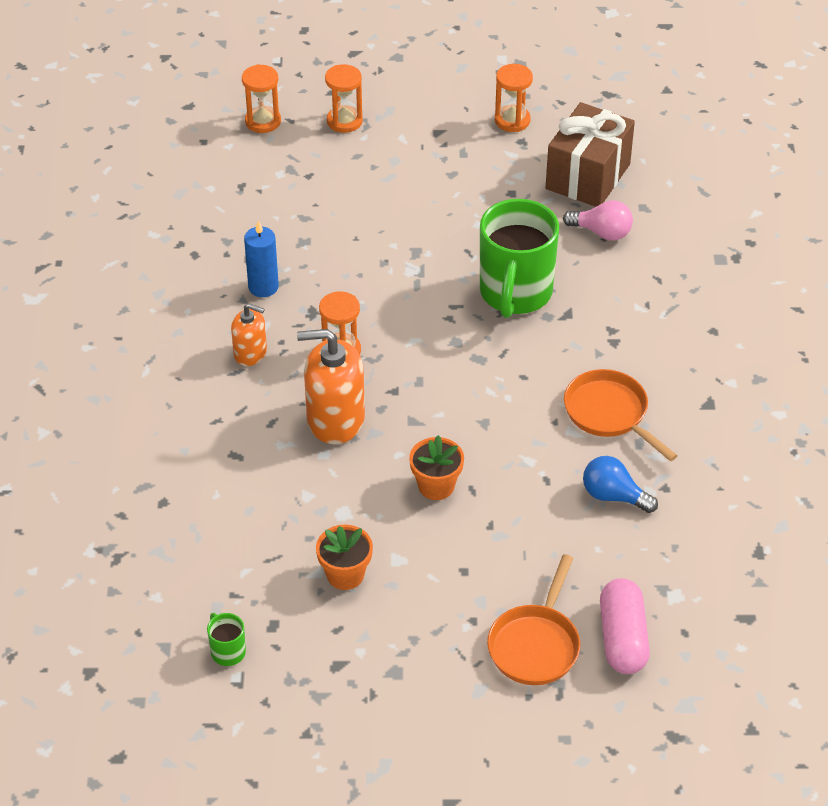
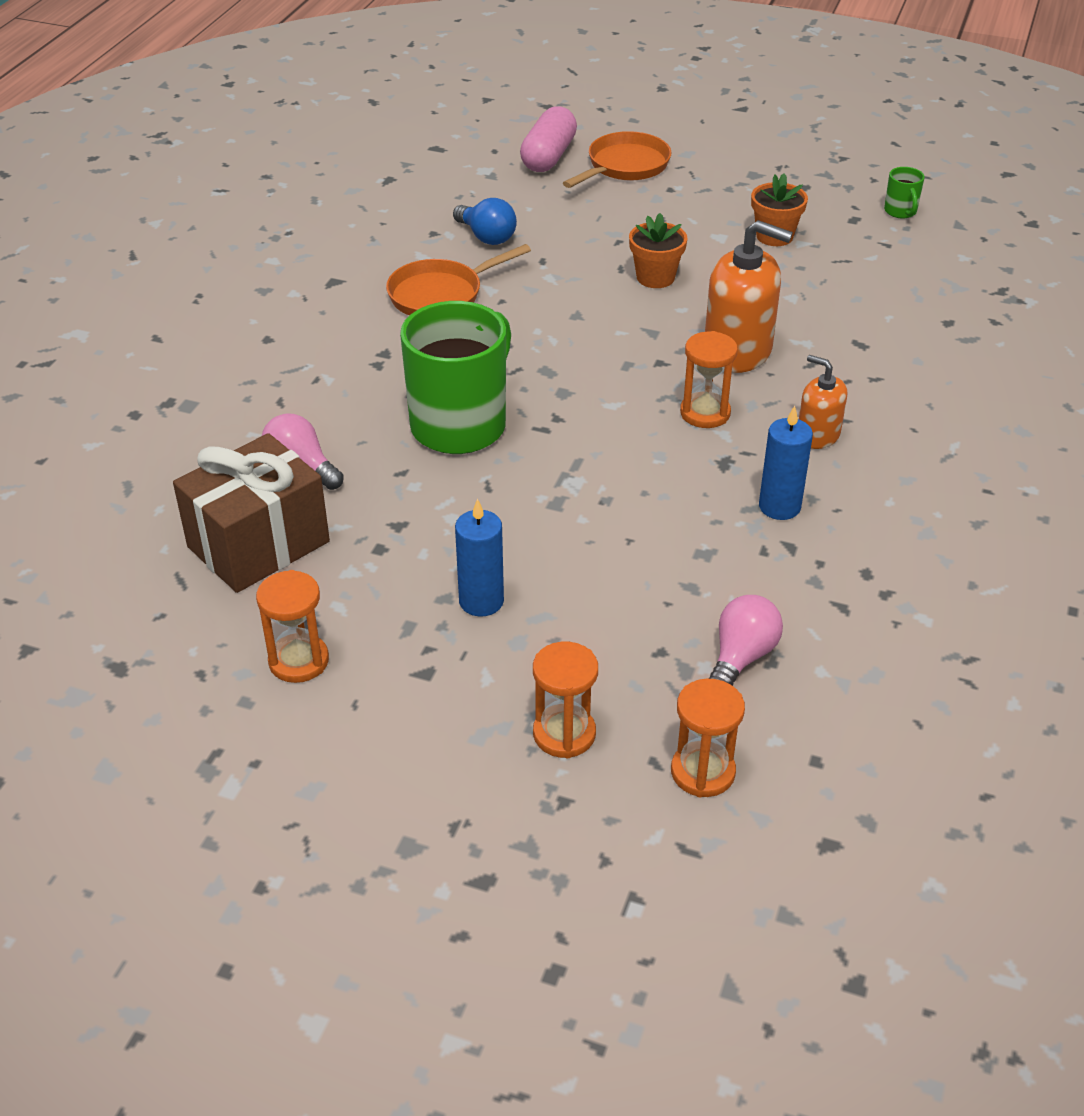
camera: 160 degrees left, 5 degrees down
(260, 183) = (741, 657): none -> pink light bulb
(429, 177) = (481, 601): none -> blue candle
(609, 413) = (440, 295): orange pan -> orange pan turned 75 degrees clockwise

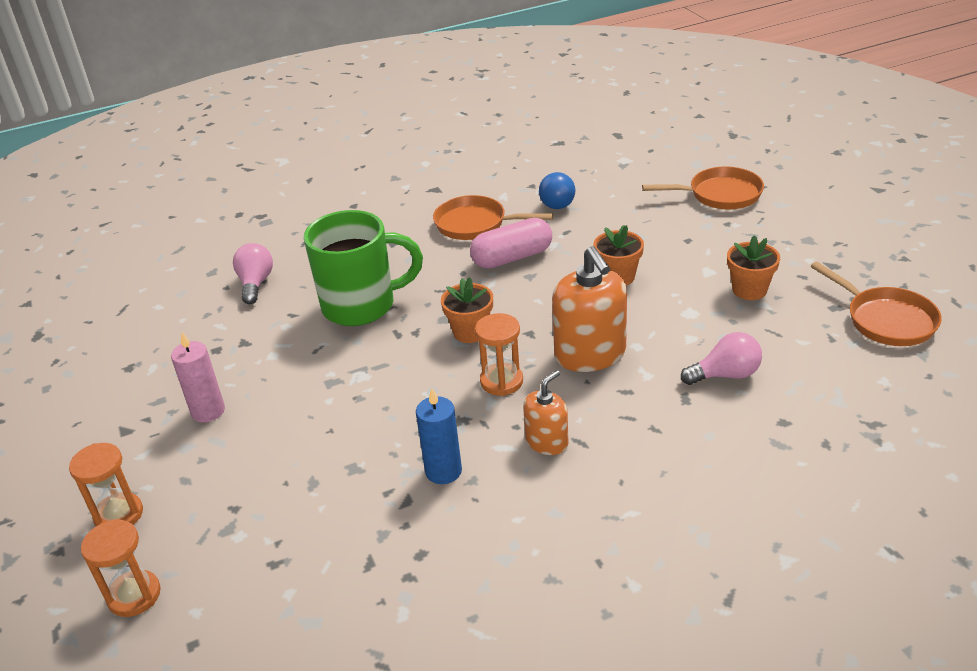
camera: 50 degrees right, 5 degrees down
(258, 544) = (176, 312): brown gift -> none
(299, 661) = (94, 383): orange hourglass -> none
(481, 601) = (208, 411): blue candle -> pink candle
(548, 156) = (679, 167): pink capsule -> pink capsule (512, 258)
(607, 390) = (470, 332): none -> orange flower pot
(741, 657) = (264, 547): pink light bulb -> pink light bulb (725, 375)
(817, 435) = (547, 442): orange soap dispenser -> orange soap dispenser turned 45 degrees clockwise
(900, 212) = (886, 320): green mug -> orange pan

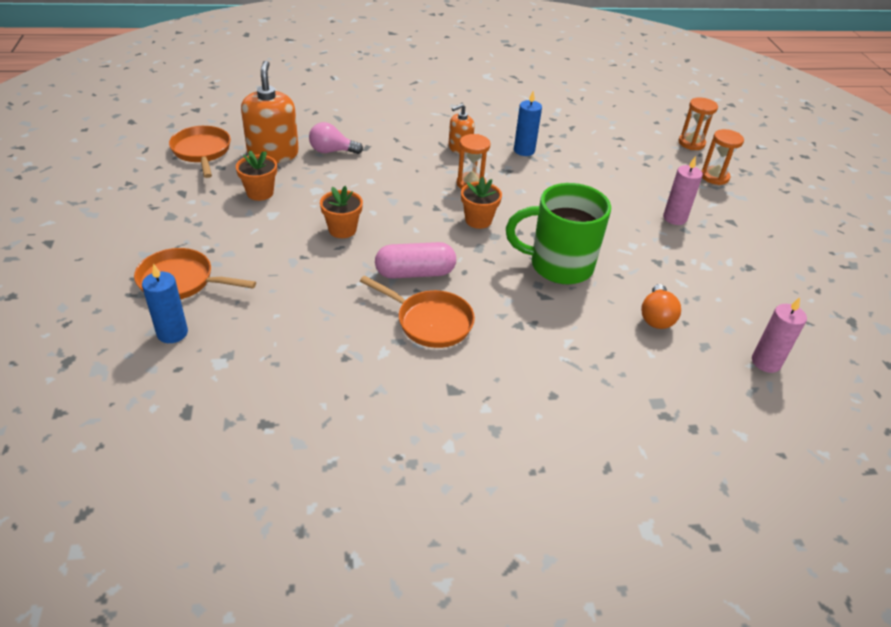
camera: 170 degrees left, 5 degrees up
(155, 273) = (766, 362): none -> pink candle
(255, 284) = (656, 317): pink light bulb -> orange light bulb
(557, 202) = (334, 324): blue light bulb -> none
(590, 354) = (404, 184): orange soap dispenser -> orange soap dispenser (273, 153)
(680, 165) = (172, 333): none -> blue candle

